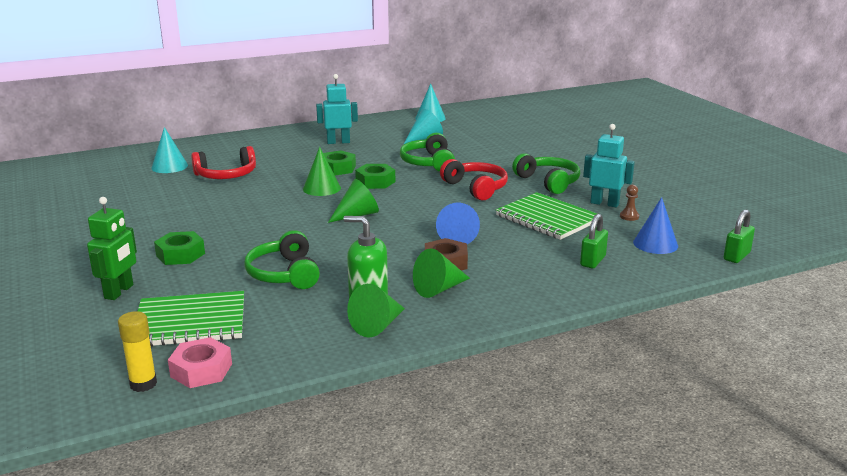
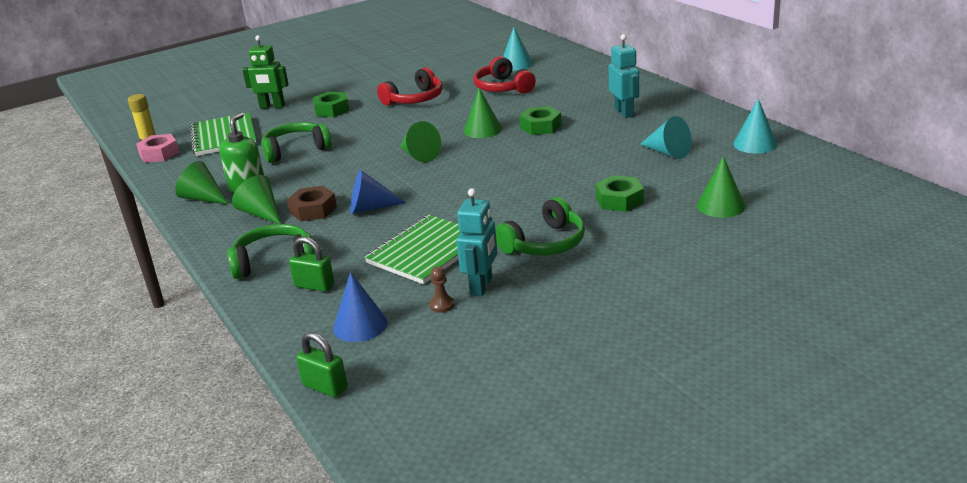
camera: 85 degrees right, 5 degrees up
(375, 182) = (509, 149): green nut -> green nut (619, 200)
(428, 163) = (580, 166): green headphones -> green headphones (274, 261)
(476, 188) = (509, 202): red headphones -> red headphones (415, 99)
(515, 135) = (720, 205): none -> green cone

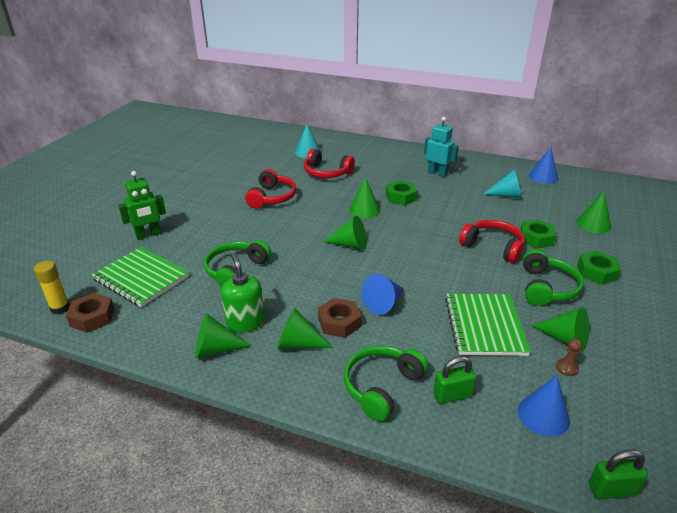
camera: 40 degrees left, 5 degrees up
(159, 154) = (92, 317): pink nut -> brown nut
(331, 110) = (212, 224): green nut -> green nut (596, 272)
(481, 286) = (565, 339): turquoise robot -> green cone
(555, 194) = (493, 247): none -> red headphones
(755, 144) = (543, 177): turquoise cone -> blue cone

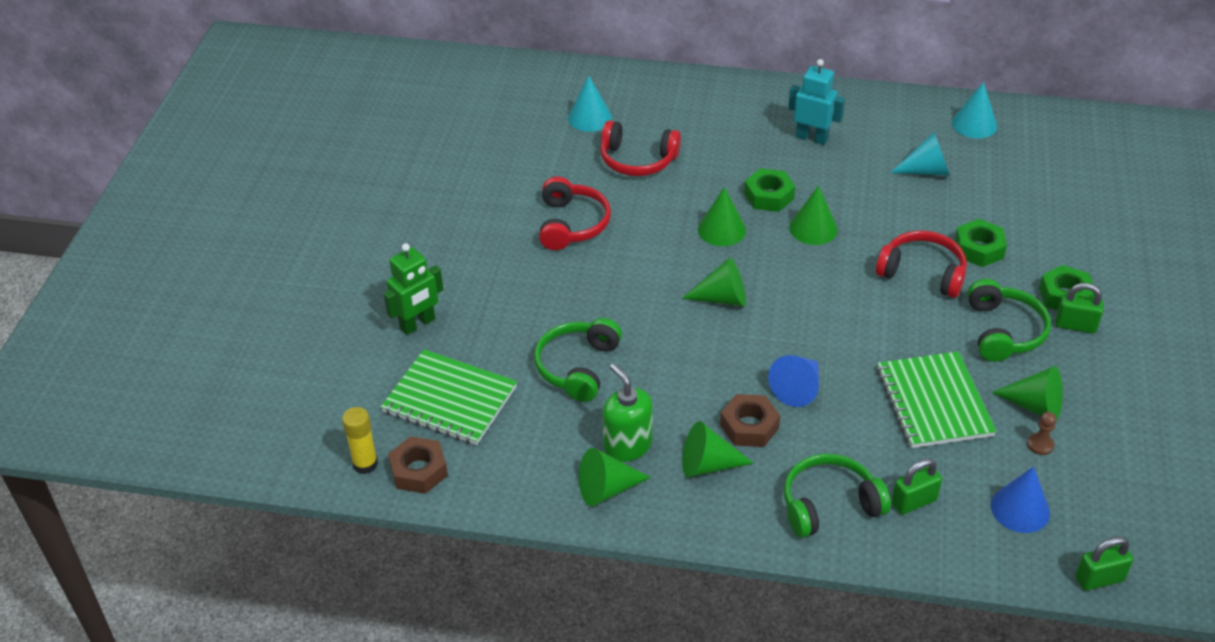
camera: 10 degrees left, 10 degrees up
(382, 386) = (829, 505): green headphones -> green headphones turned 45 degrees clockwise
(543, 177) = (974, 124): blue cone -> turquoise cone
(593, 224) = (1055, 210): green cone -> green cone (813, 228)
(603, 291) = (1075, 325): none -> green padlock

